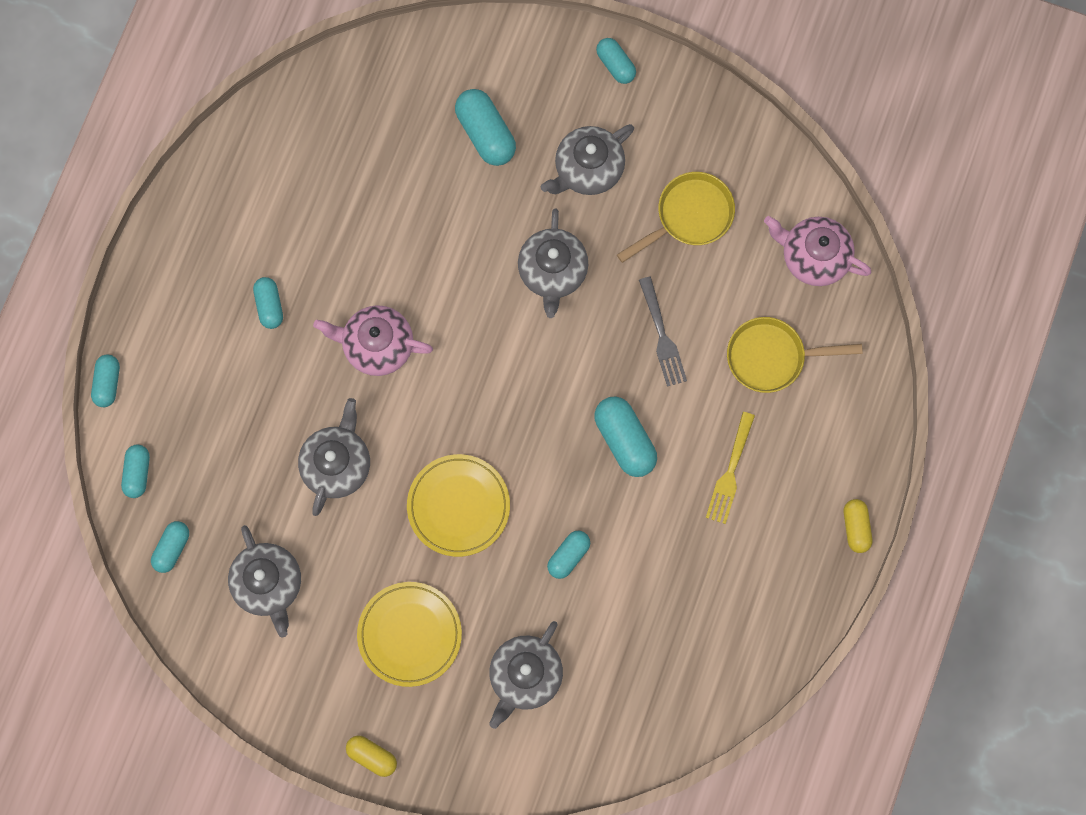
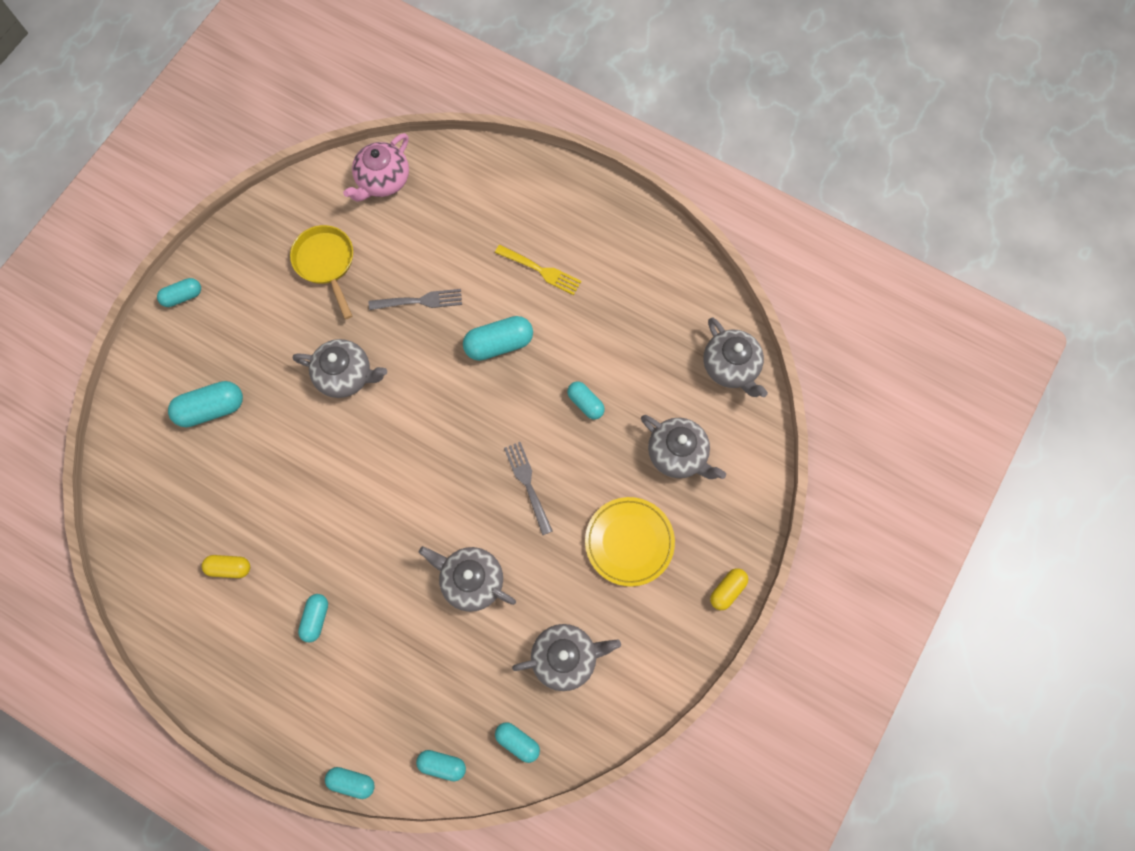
camera: 80 degrees left, 5 degrees down
(269, 305) = (316, 619): turquoise capsule -> turquoise capsule turned 75 degrees counterclockwise
(377, 345) = (374, 530): pink teapot -> none
(458, 506) = (528, 484): yellow plate -> grey fork
(587, 169) = (265, 333): grey teapot -> grey teapot (731, 367)
(772, 357) = (456, 224): yellow pan -> none
(856, 527) = (601, 190): yellow capsule -> yellow capsule (229, 568)

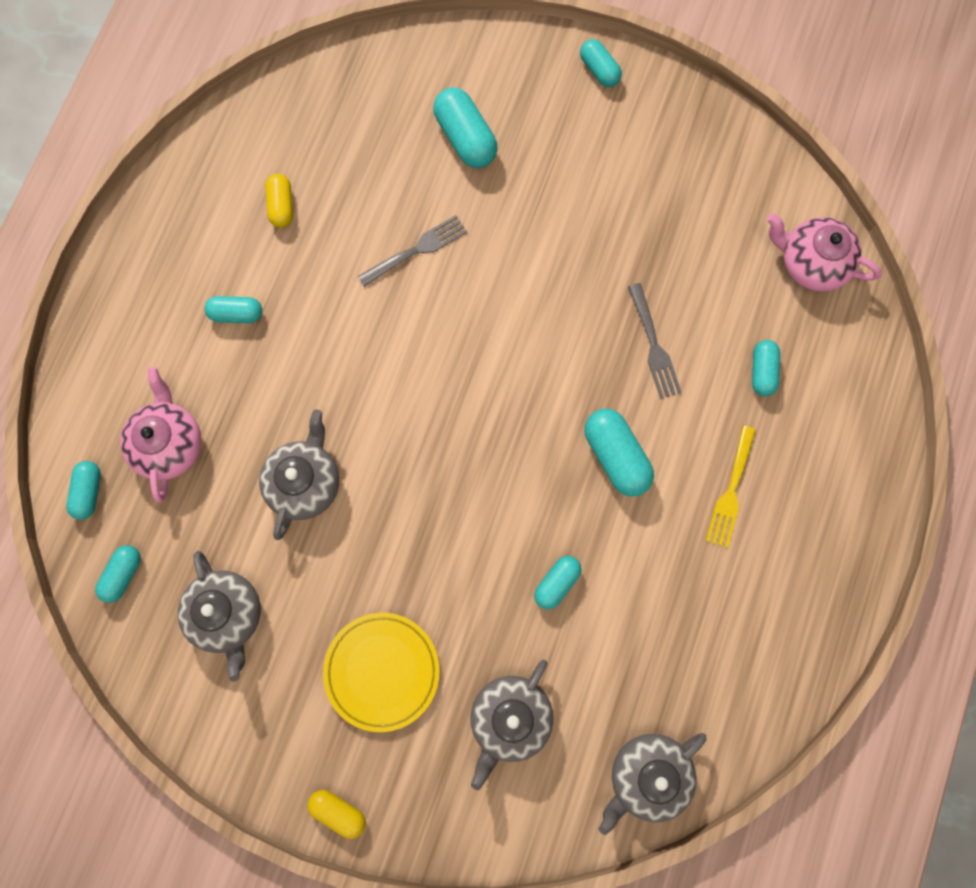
camera: 80 degrees right, 5 degrees up
(326, 263) = (679, 221): yellow pan -> none
(345, 375) = (536, 278): grey teapot -> none
(352, 782) = (61, 395): turquoise capsule -> turquoise capsule (762, 371)
(415, 690) = (169, 443): none -> pink teapot
(528, 484) = (436, 528): grey fork -> grey fork (416, 250)

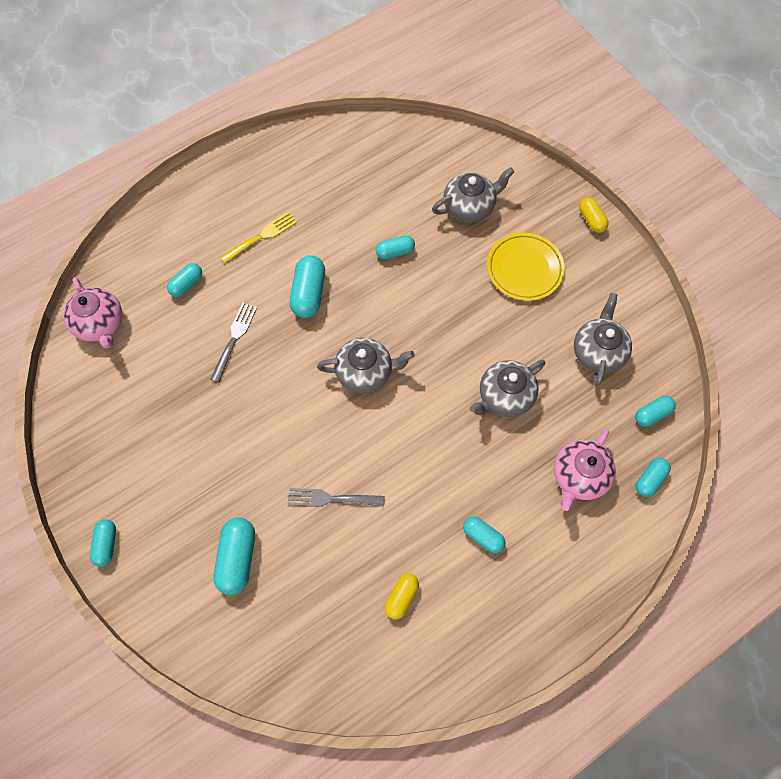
camera: 145 degrees left, 10 degrees down
(647, 775) = (417, 143): grey teapot -> grey teapot (365, 372)

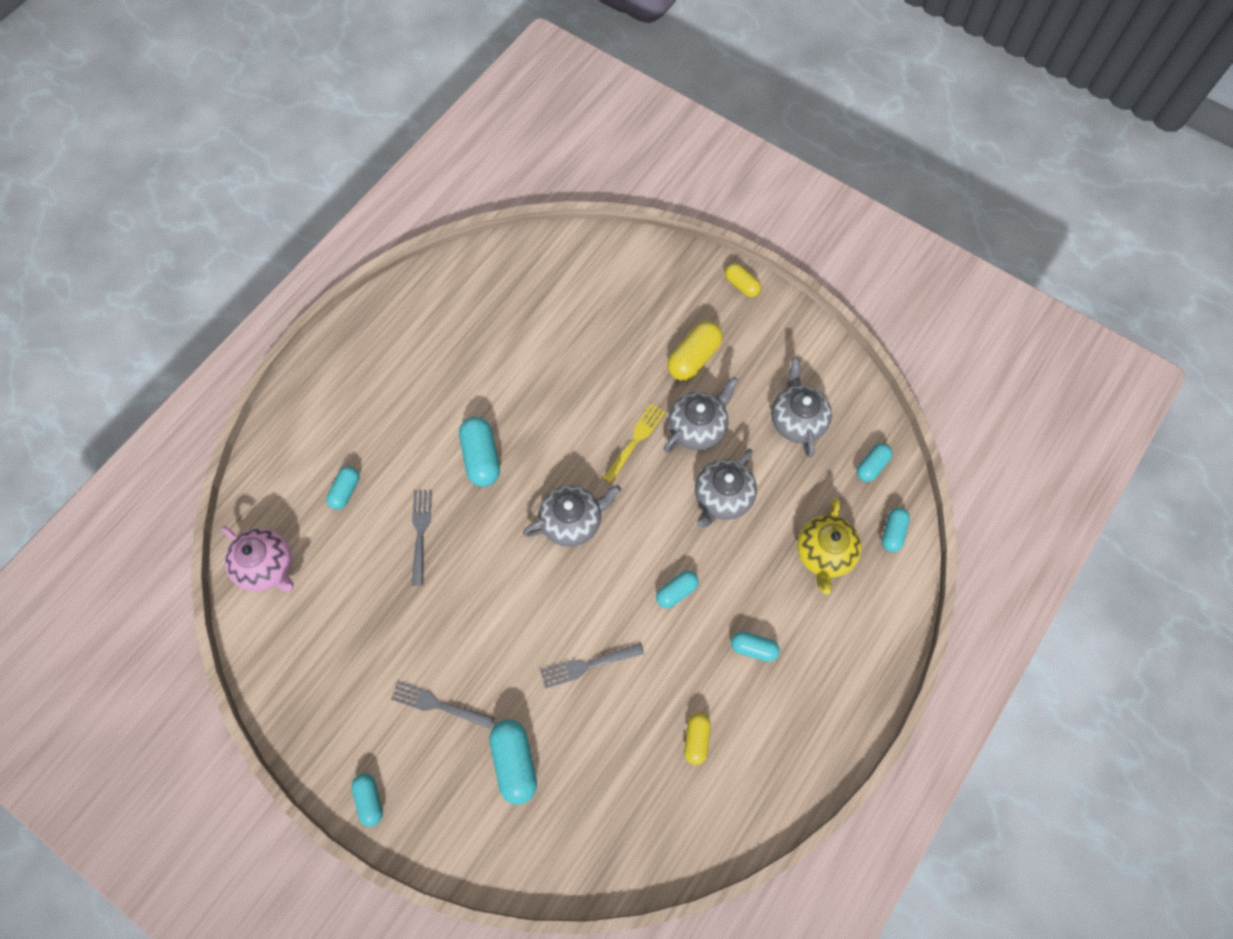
camera: 20 degrees left, 0 degrees up
(193, 486) = (438, 705): none -> grey fork
(261, 236) = (407, 412): yellow fork -> yellow fork (635, 440)
(395, 252) = (554, 383): turquoise capsule -> turquoise capsule (676, 592)
(469, 206) = (613, 310): grey teapot -> grey teapot (697, 428)
(524, 269) = (693, 358): yellow plate -> yellow capsule
(579, 476) = (824, 554): pink teapot -> yellow teapot

